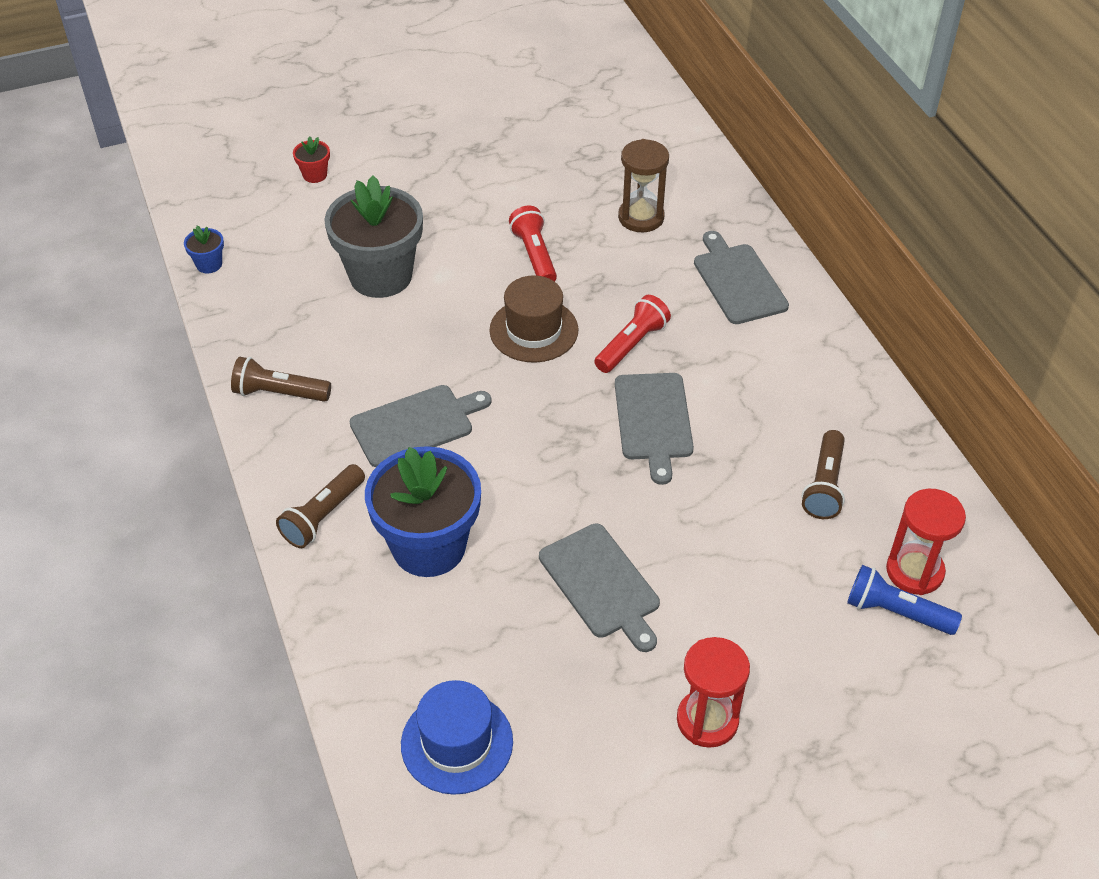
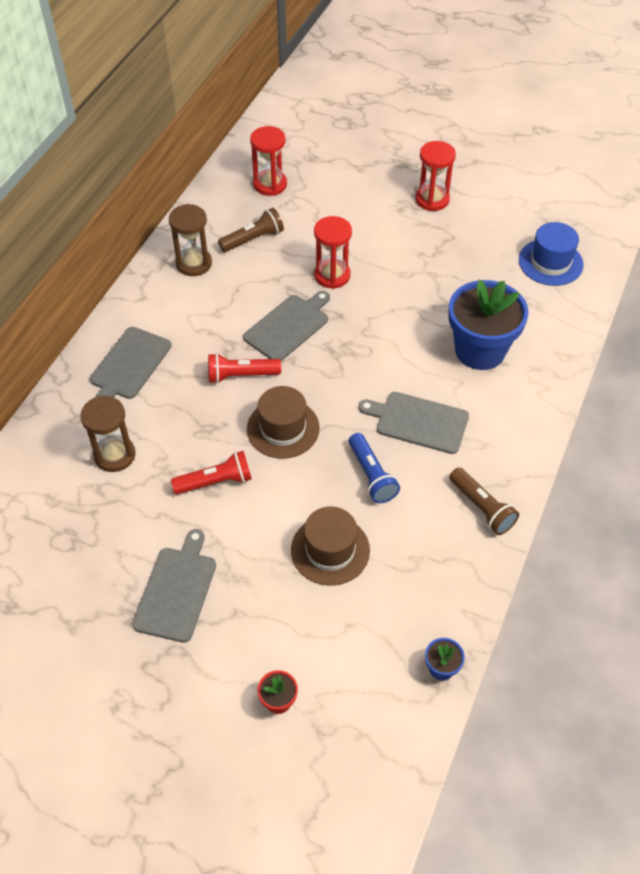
camera: 135 degrees left, 5 degrees up
(323, 516) = (522, 407): brown flashlight -> none
(381, 276) = (330, 550): grey flower pot -> brown hat
(534, 256) = (216, 482): red flashlight -> red flashlight turned 135 degrees counterclockwise
(601, 584) = (413, 274): grey cutting board -> grey cutting board (176, 590)
(686, 510) = (332, 275): none -> red hourglass
(837, 410) = (194, 263): none -> brown hourglass
(896, 612) = (301, 178): blue flashlight -> blue flashlight (371, 475)

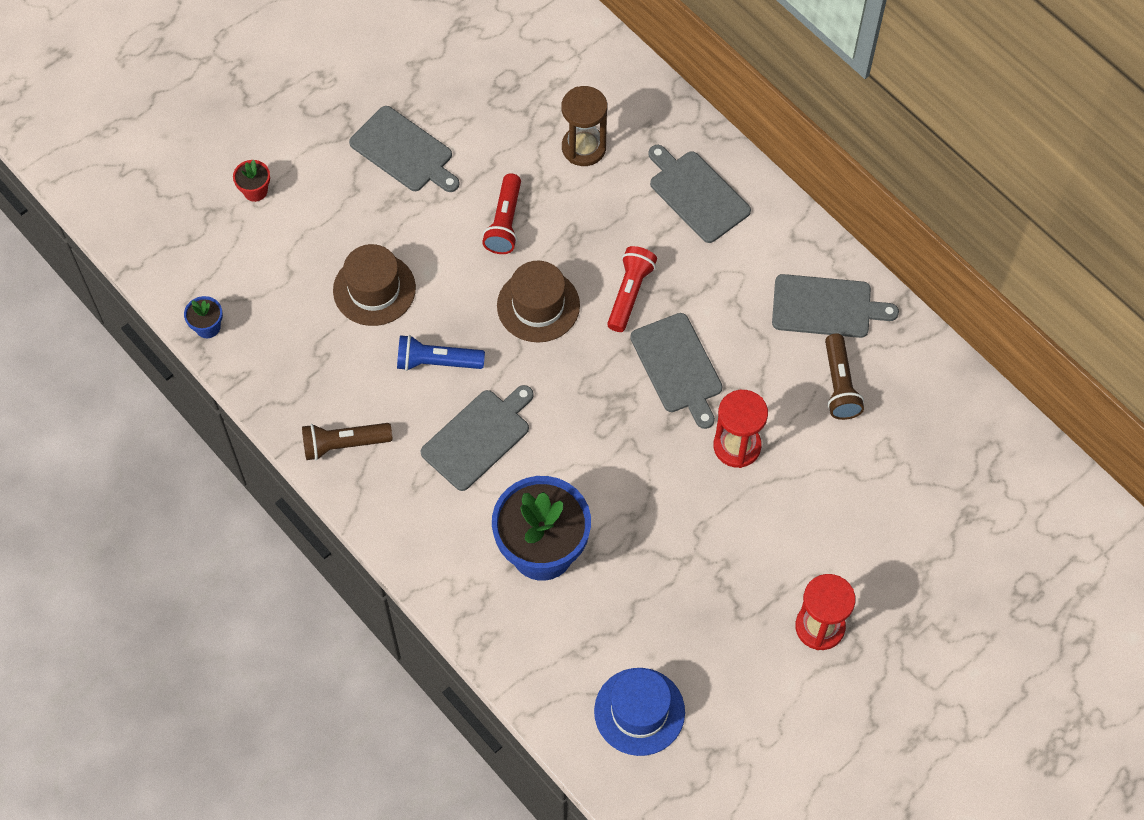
camera: 115 degrees right, 10 degrees up
(194, 263) = (826, 307): brown hourglass -> grey cutting board
(270, 184) = (934, 443): red hourglass -> none

